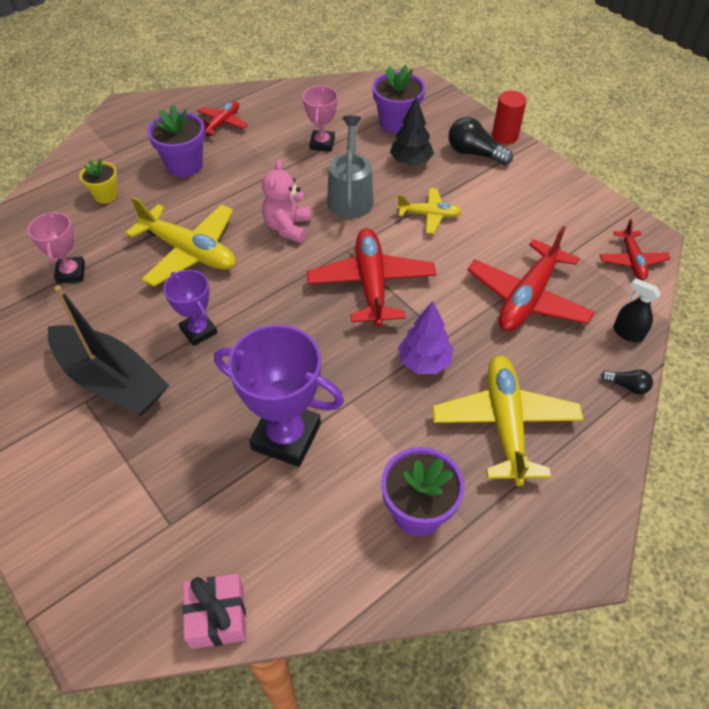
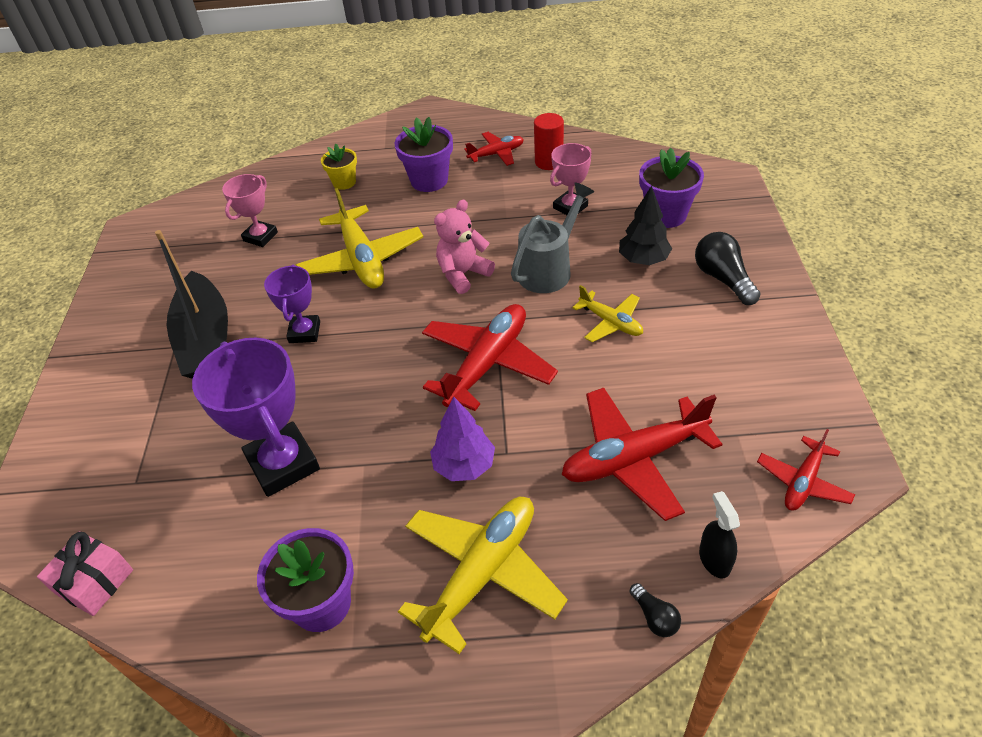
camera: 40 degrees right, 5 degrees down
(505, 136) = (778, 274): red cylinder -> red cylinder (549, 162)

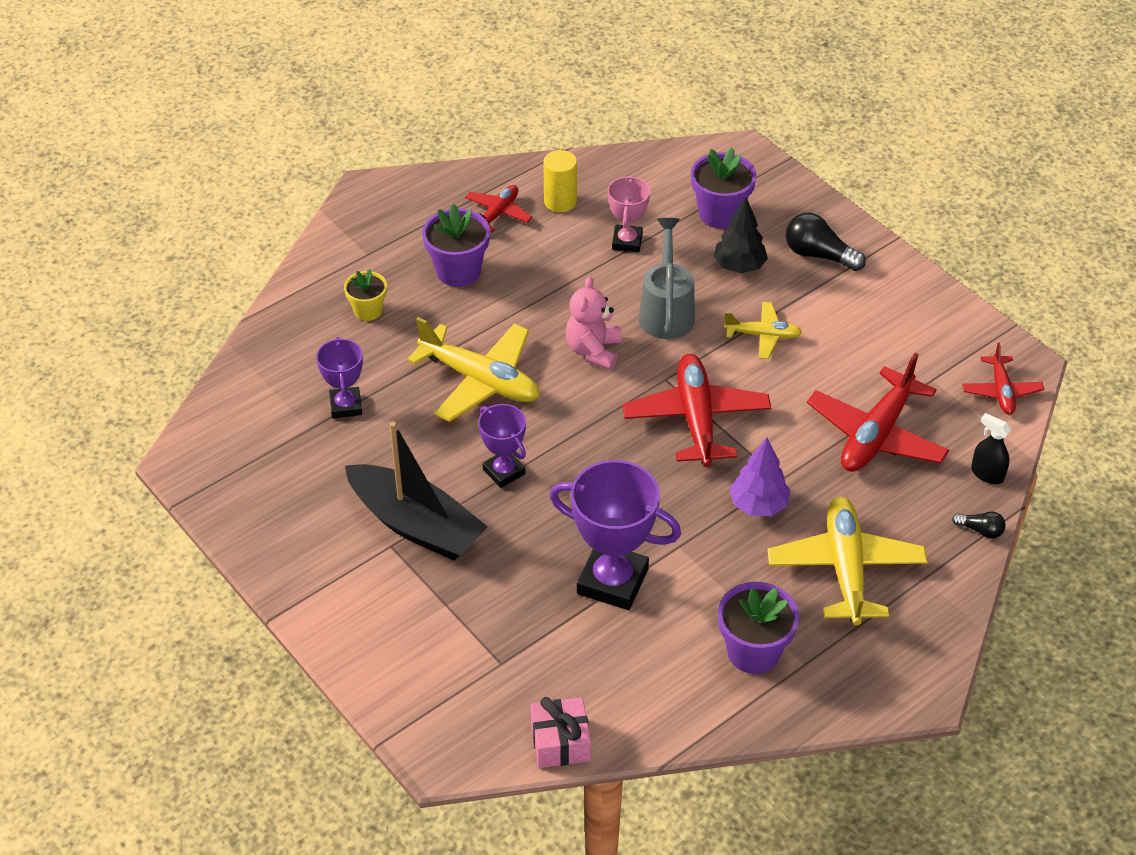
camera: 40 degrees left, 0 degrees up
(260, 237) = (346, 406): pink trophy -> purple trophy
(549, 162) = (560, 201): red cylinder -> yellow cylinder

